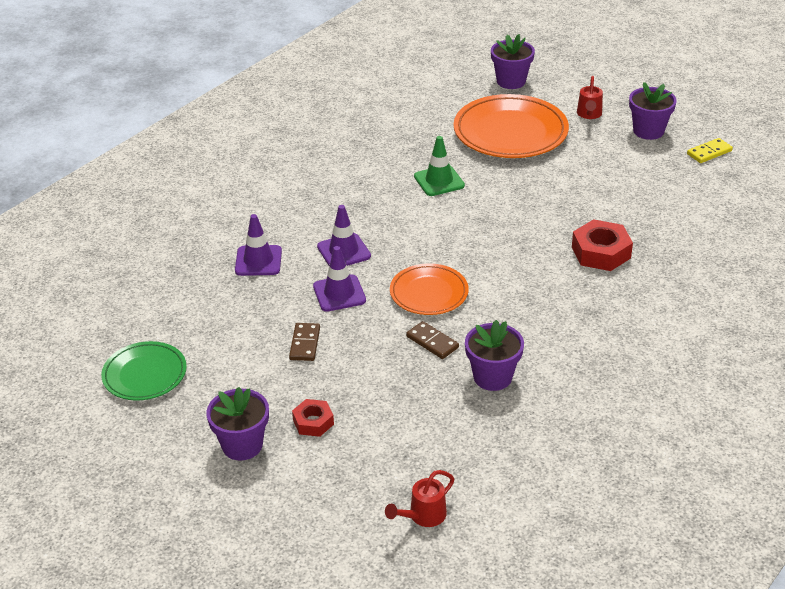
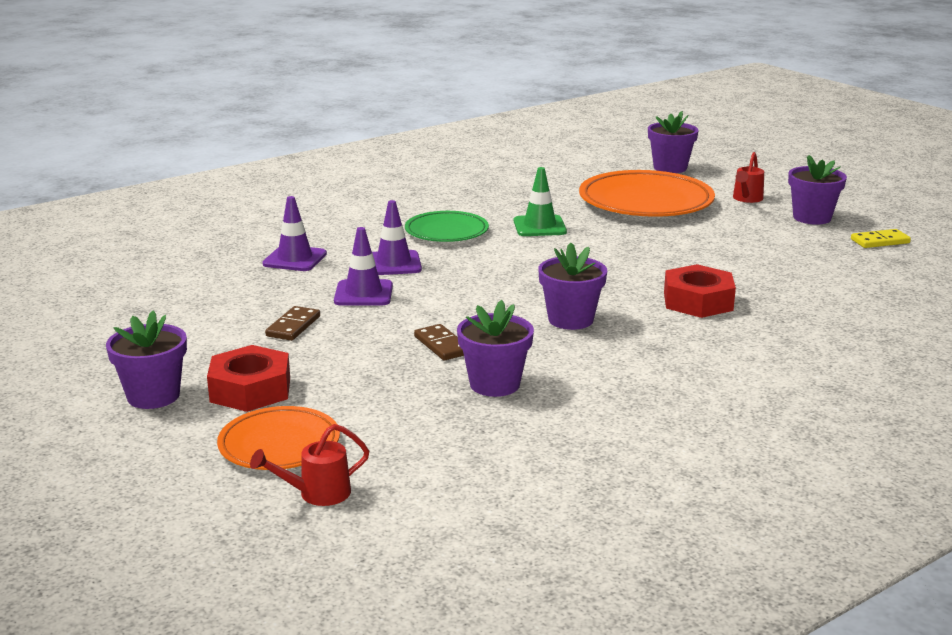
camera: 15 degrees right, 15 degrees down
(145, 375) = (99, 325): green plate -> green plate (446, 232)
(313, 422) = (250, 390): red nut -> red nut, size x1.65
(429, 293) = (466, 306): orange plate -> orange plate (279, 444)
(515, 293) = (570, 320): none -> purple flower pot

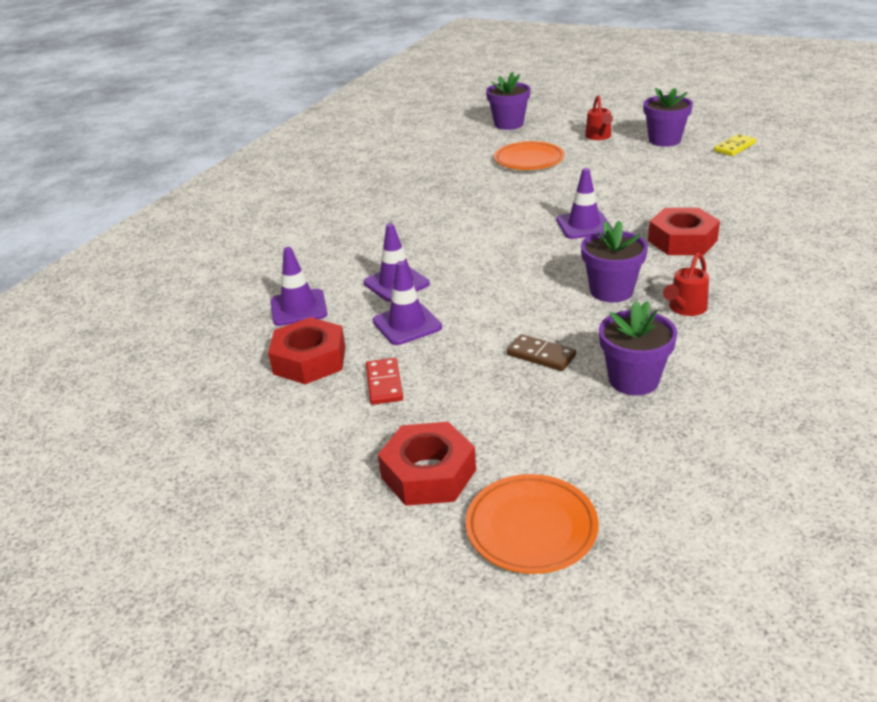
camera: 25 degrees left, 10 degrees up
(153, 396) = (340, 522): purple flower pot -> none
(258, 295) = (309, 360): none -> red nut
(293, 326) = (384, 383): brown domino -> red domino
(317, 494) = (634, 571): red watering can -> red watering can (685, 308)
(446, 232) = (403, 236): green plate -> none
(539, 226) = (475, 207): green traffic cone -> none
(620, 265) = (584, 225): none -> purple traffic cone
(645, 202) = (529, 160): orange plate -> orange plate, size x0.59

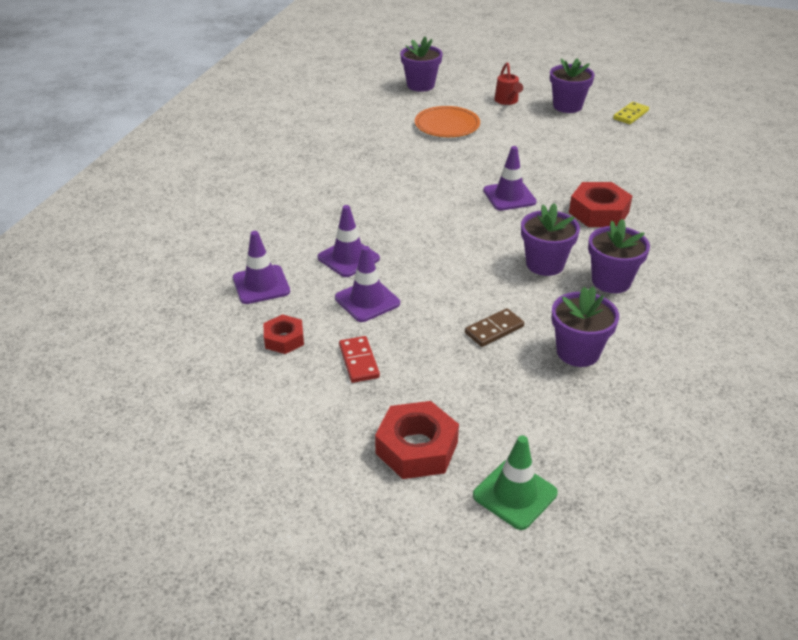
camera: 10 degrees left, 5 degrees up
(309, 360) = (284, 339): red nut -> red nut, size x0.60
(531, 528) = (515, 494): orange plate -> green traffic cone
(541, 355) = (494, 330): brown domino -> brown domino turned 60 degrees counterclockwise
(685, 308) = (611, 281): red watering can -> purple flower pot

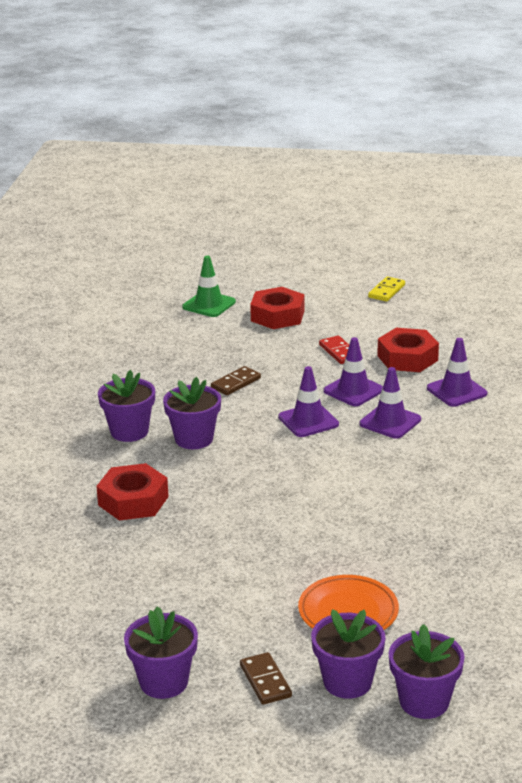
camera: 170 degrees right, 10 degrees down
(284, 339) = (407, 358): red nut -> red nut, size x1.65
(507, 101) = (265, 681): red watering can -> brown domino
(509, 196) = (239, 508): purple traffic cone -> purple traffic cone (308, 421)
(578, 352) = (164, 376): purple flower pot -> purple flower pot (347, 682)
(630, 115) = (61, 675): yellow domino -> yellow domino (386, 291)

